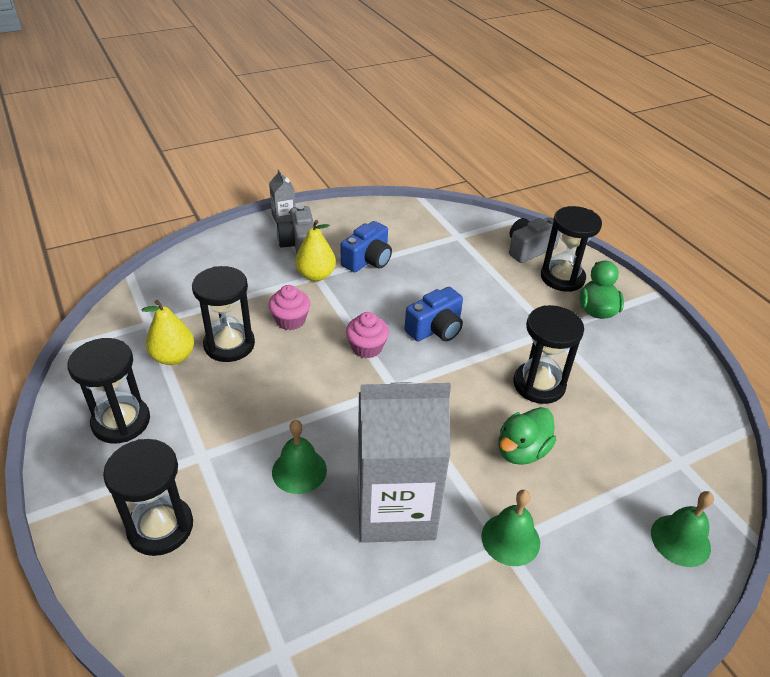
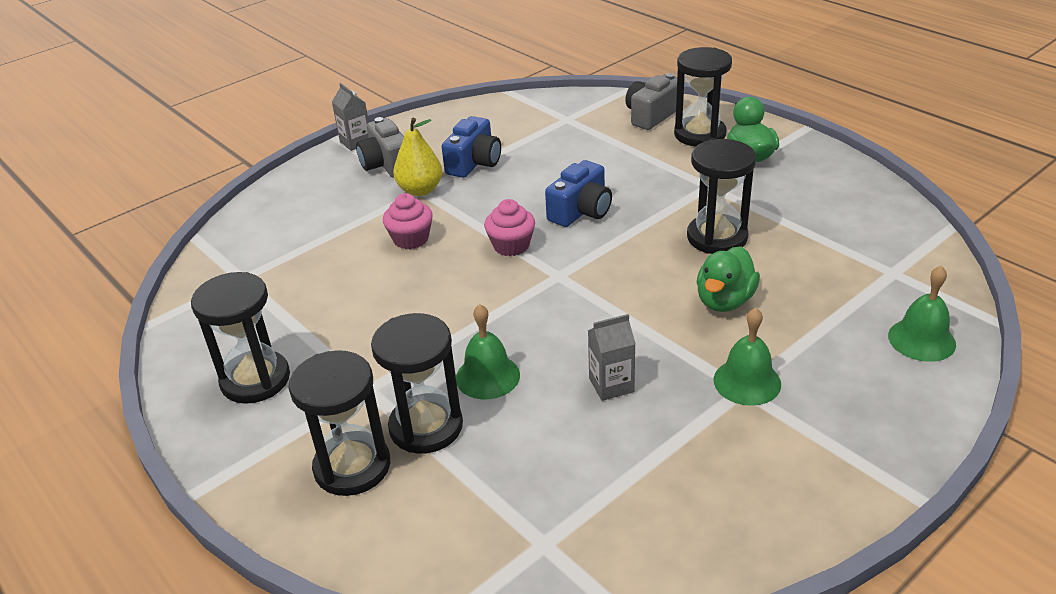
camera: 10 degrees left, 5 degrees down
(173, 357) = (288, 304): yellow pear -> none
(229, 344) = (349, 277): black hourglass -> black hourglass (426, 427)
(395, 509) = (611, 385): grey carton -> grey carton, size x0.41

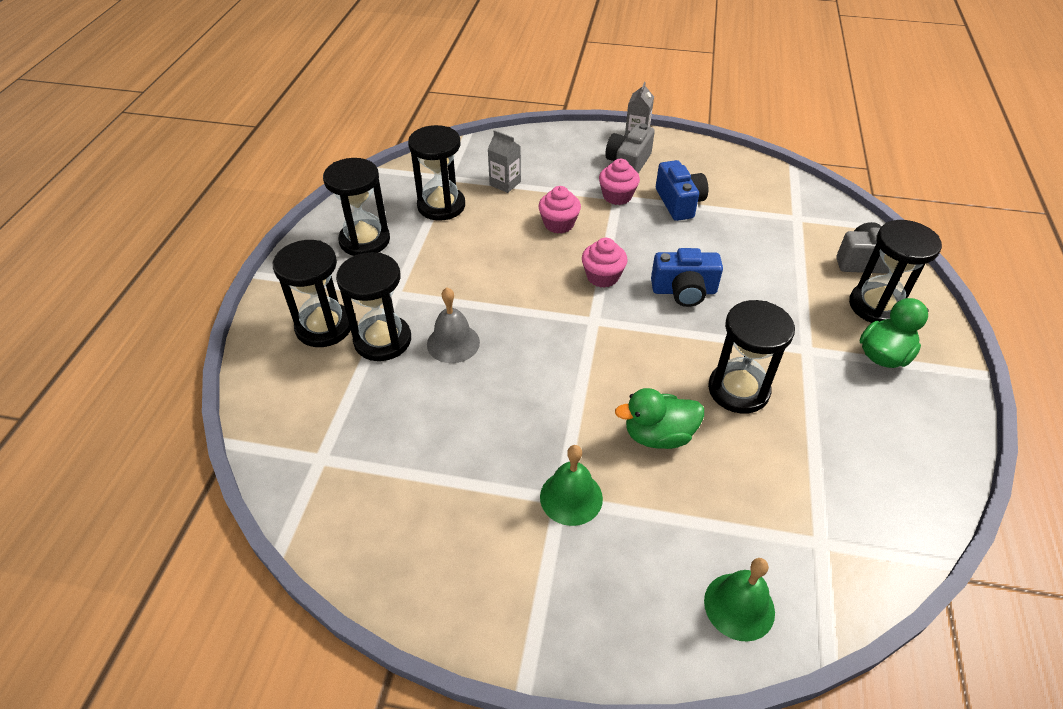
camera: 50 degrees right, 10 degrees up
(279, 301) = (441, 206): none -> black hourglass
(420, 190) = (617, 196): yellow pear -> pink cupcake
(474, 163) = (679, 203): blue camera -> blue camera turned 90 degrees counterclockwise
(487, 376) = (453, 343): green bell -> grey bell
(611, 385) = (498, 414): grey carton -> grey carton (505, 183)

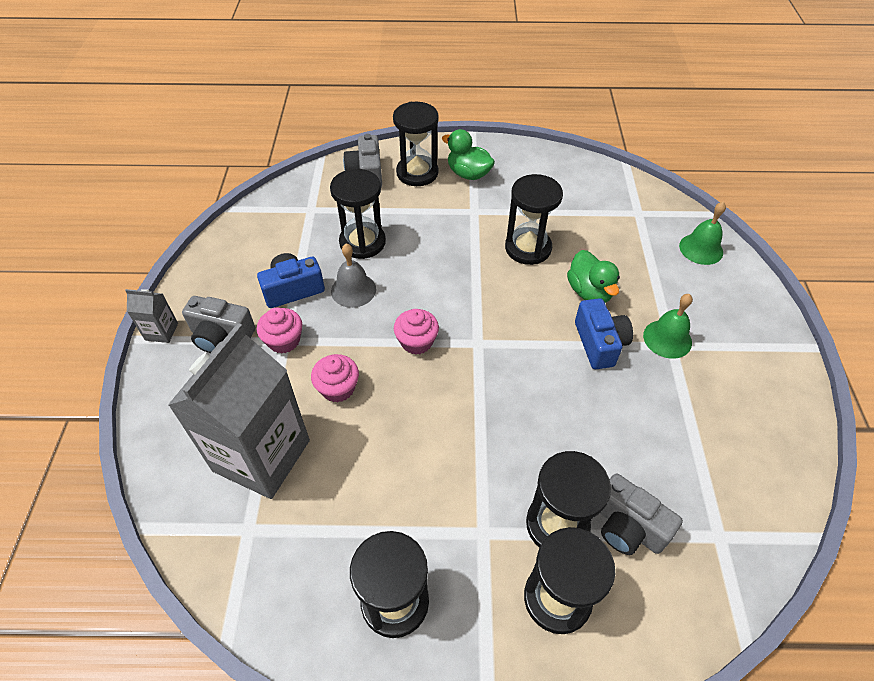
camera: 100 degrees left, 5 degrees up
(360, 388) = (627, 526): none -> grey camera
(441, 206) = (313, 522): black hourglass -> black hourglass (362, 242)
(453, 343) = (540, 454): grey bell -> grey bell (353, 290)
(505, 183) = (261, 455): grey carton -> grey carton, size x2.43
(684, 291) = (424, 282): blue camera -> blue camera (599, 343)

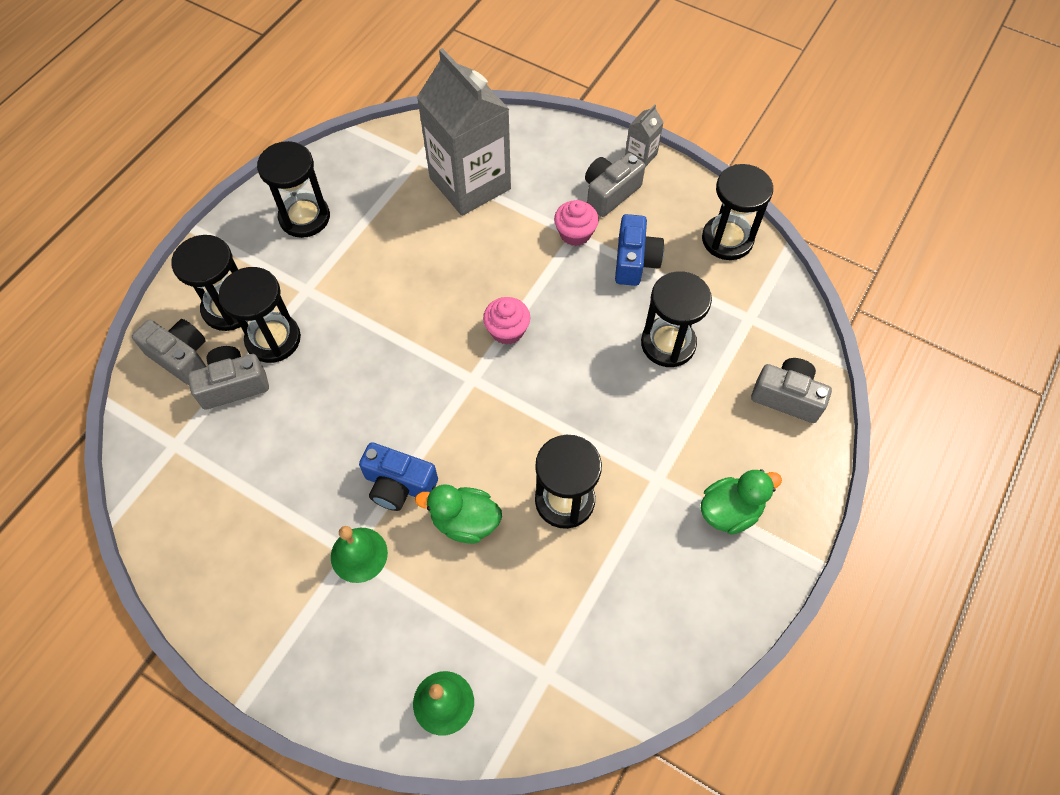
camera: 120 degrees right, 10 degrees up
(338, 388) = (497, 252): pink cupcake -> none
(353, 290) = (604, 308): grey bell -> none
(417, 173) = (761, 453): black hourglass -> black hourglass (727, 239)
(643, 605) = (181, 357): none -> grey camera

